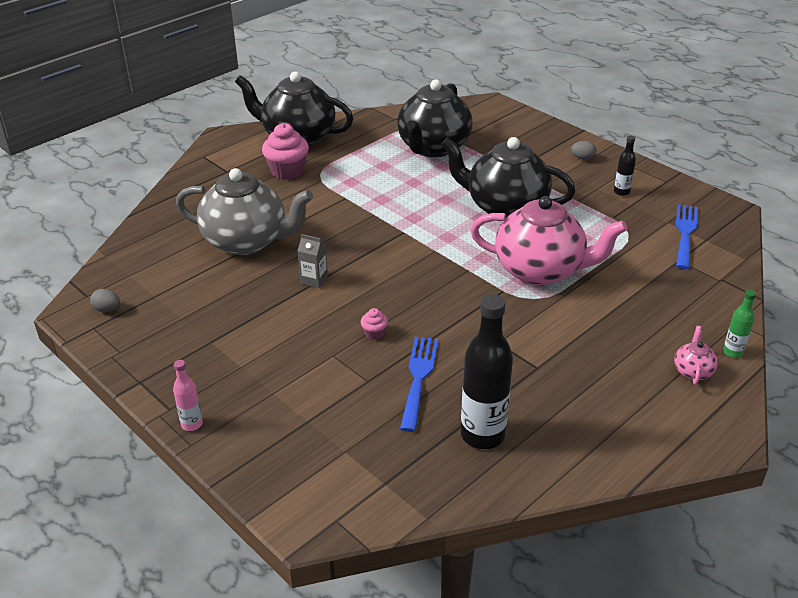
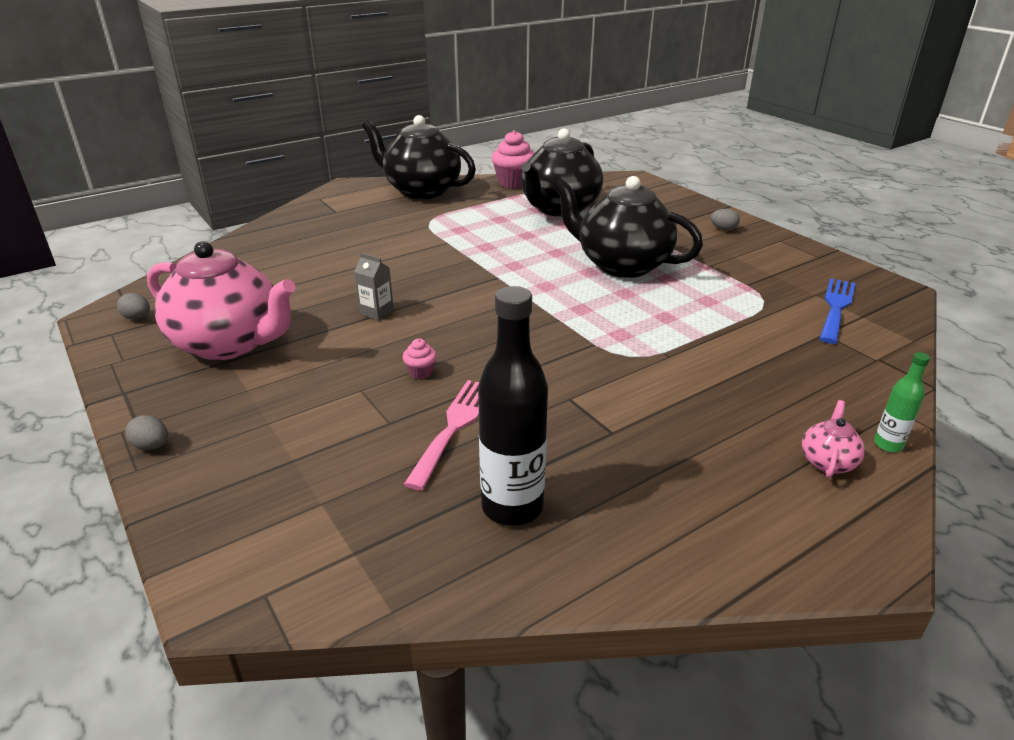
camera: 10 degrees right, 5 degrees down
(192, 424) = (152, 446): pink bottle -> grey egg
(247, 241) = (323, 271): grey teapot -> none
(287, 171) = (397, 216): pink cupcake -> pink cupcake (513, 183)
(418, 377) = (454, 426): blue fork -> pink fork
(540, 271) = (646, 328): pink teapot -> pink teapot (230, 344)
(621, 192) = (763, 262): black bottle -> none

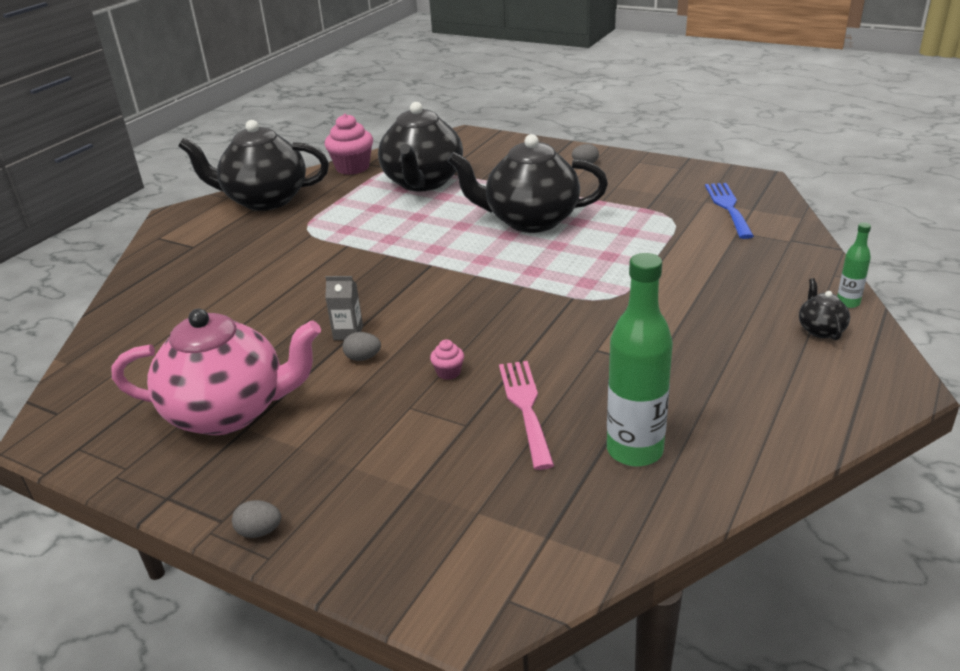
camera: 25 degrees left, 0 degrees up
(137, 318) = (91, 422): grey egg -> grey egg (363, 358)
(512, 507) = (634, 450): black bottle -> green bottle
(827, 462) = (820, 330): pink teapot -> black teapot

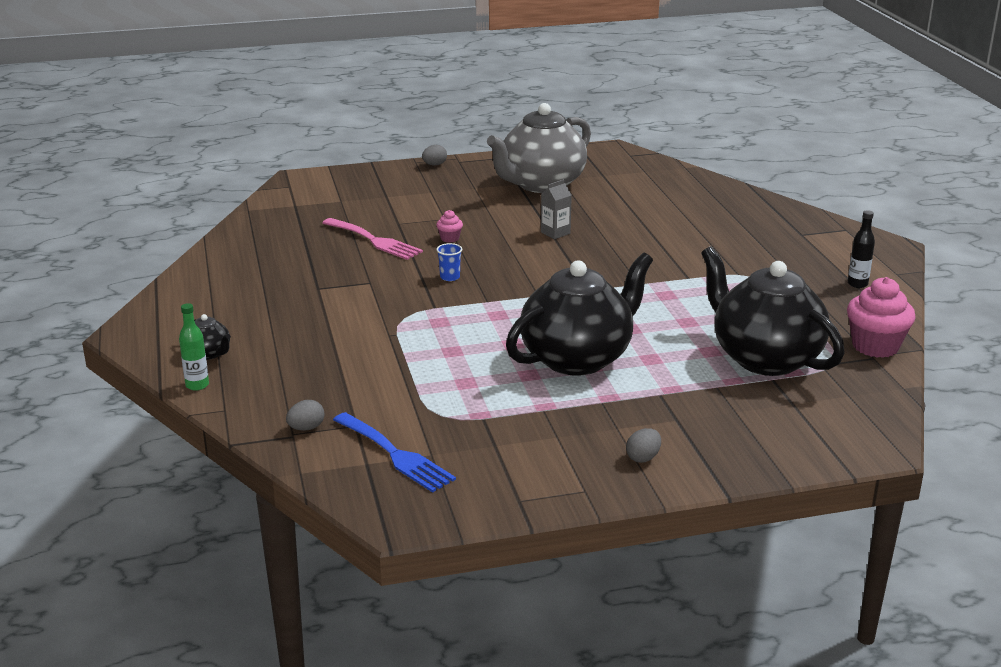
camera: 135 degrees right, 5 degrees down
(229, 412) = (541, 184): pink teapot -> grey teapot
(265, 200) = (857, 284): black teapot -> black bottle
(363, 358) = (518, 226): grey egg -> grey egg (306, 428)
(517, 323) = (450, 277): none -> blue cup
(634, 450) = (284, 245): green bottle -> none

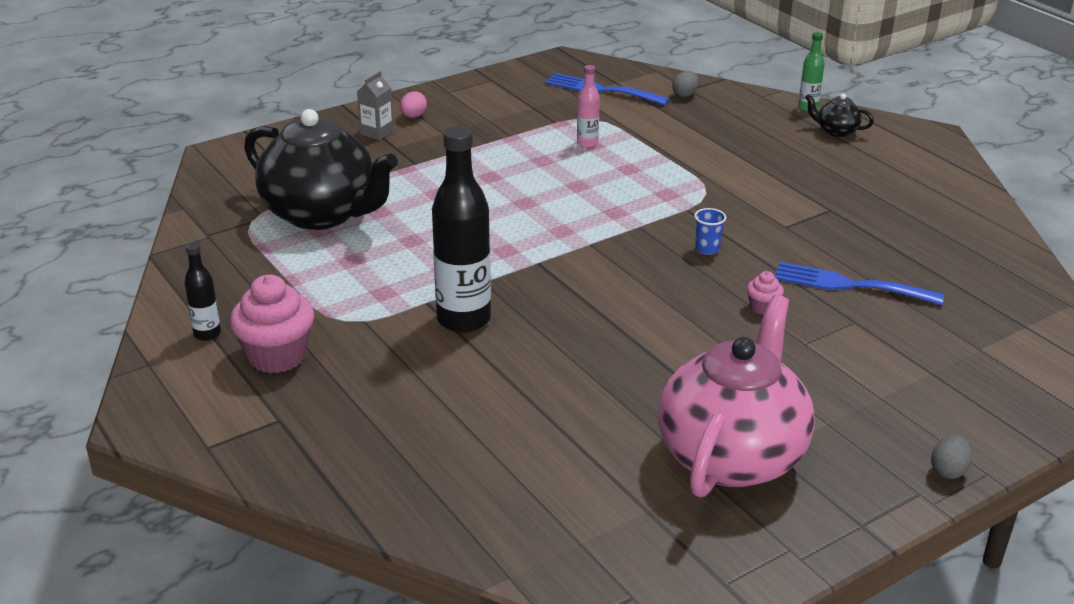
camera: 160 degrees right, 5 degrees up
(375, 241) = (848, 285): pink fork -> blue fork
(469, 386) = (587, 143): none -> pink bottle
(541, 184) = (732, 456): grey teapot -> pink teapot
(555, 233) = (635, 346): grey carton -> grey carton (377, 132)
(578, 358) = (506, 183): black teapot -> none
(643, 458) = (413, 116): grey egg -> pink egg
(665, 264) = (463, 319): none -> black bottle
(875, 346) = (202, 248): pink cupcake -> pink cupcake (277, 356)

